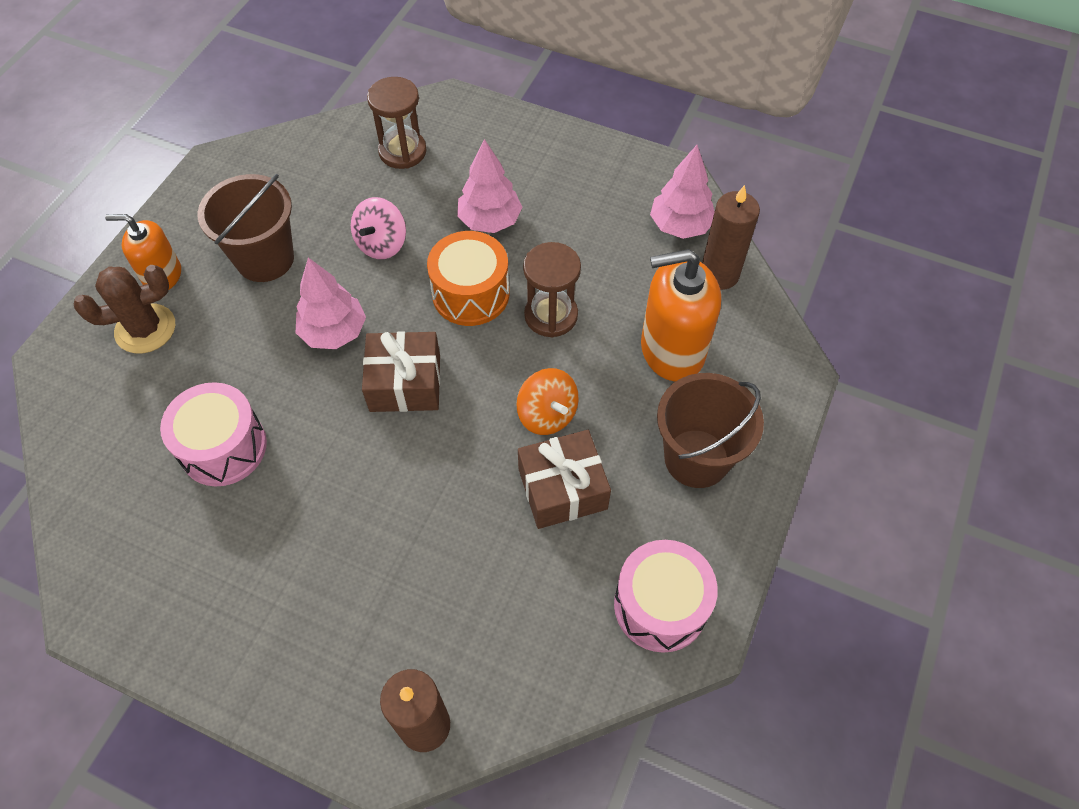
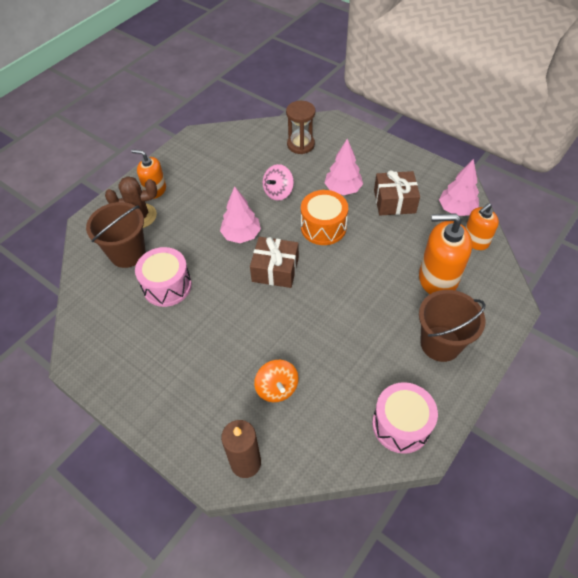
camera: 15 degrees right, 5 degrees down
(265, 259) = (212, 190): brown bucket -> brown bucket (127, 253)
(547, 414) = (354, 302): orange spinning top -> orange spinning top (277, 388)
(551, 315) = (368, 247): brown hourglass -> none
(562, 489) = (355, 345): brown gift -> brown gift (394, 201)
(719, 274) = (475, 241): brown candle -> orange soap dispenser

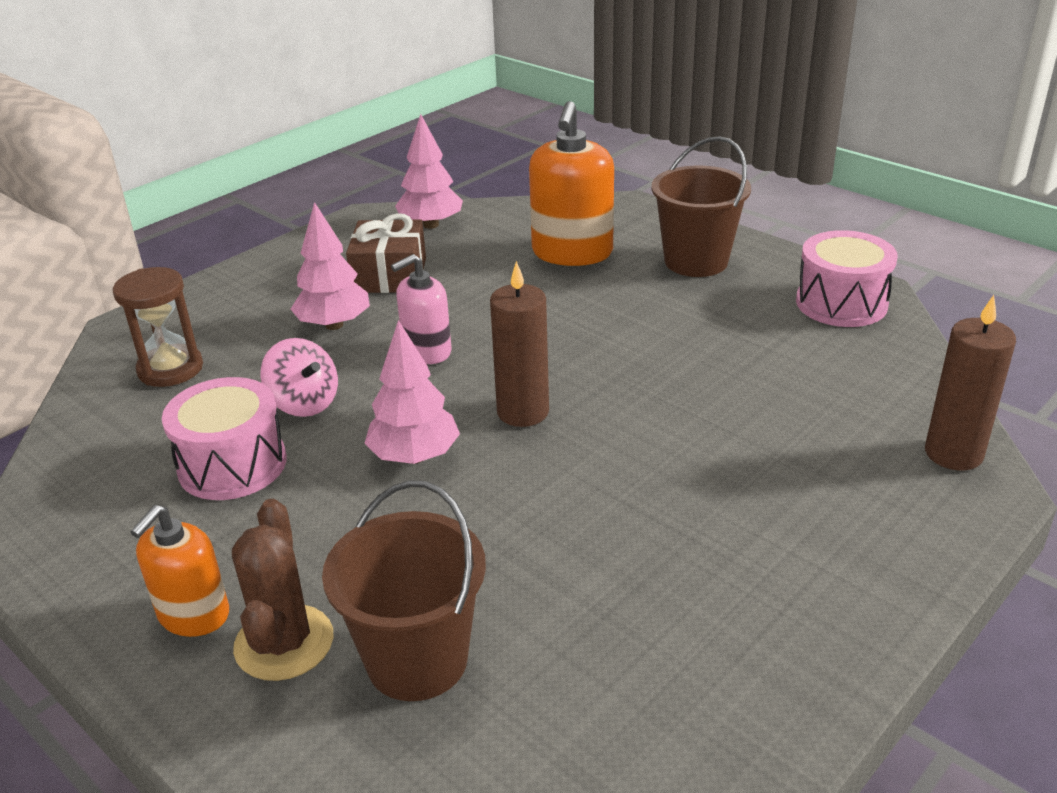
camera: 85 degrees left, 20 degrees down
(167, 286) = (542, 574): pink drum -> pink drum (232, 465)
(275, 270) = (523, 412): brown gift -> brown candle
(277, 388) = (798, 416): orange spinning top -> none
(323, 227) = (427, 351): orange drum -> pink soap dispenser
(475, 241) = (502, 217): orange soap dispenser -> none

